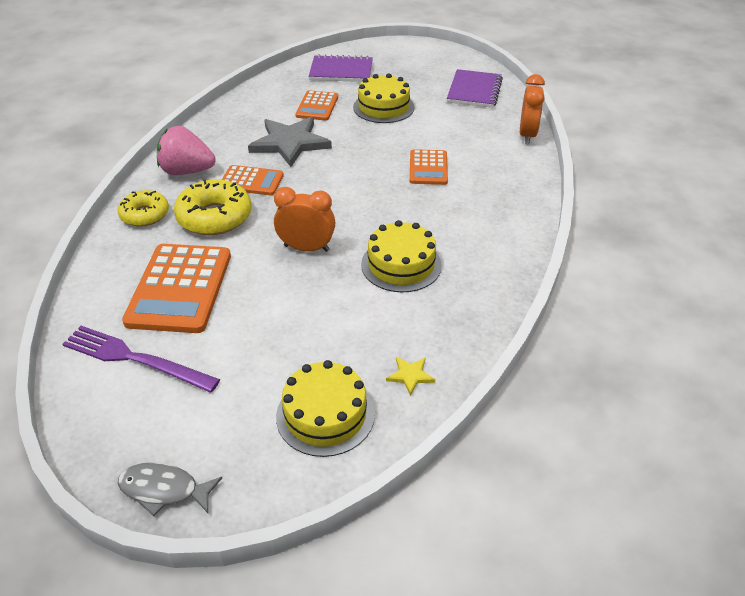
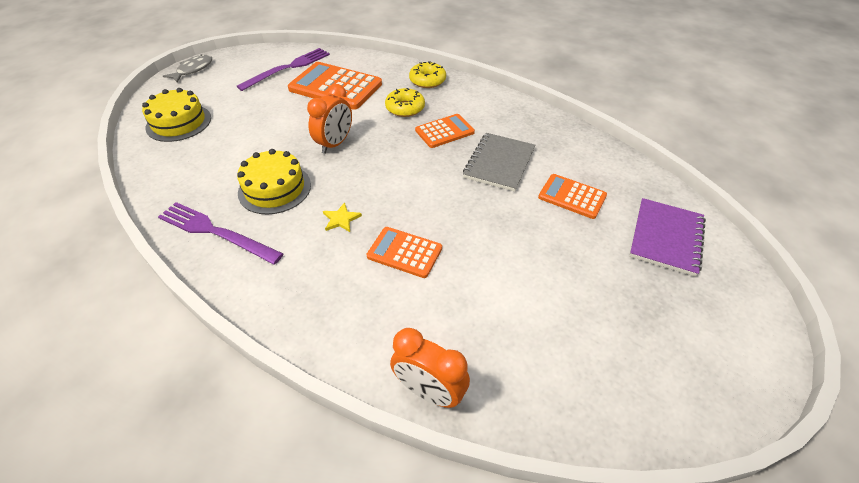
camera: 110 degrees right, 5 degrees up
(187, 171) = (477, 102): pink strawberry -> none
(214, 217) = (405, 108): yellow donut -> yellow donut, size x0.65
(251, 181) = (444, 131): orange calculator -> orange calculator turned 150 degrees counterclockwise
(290, 143) = (499, 163): grey star -> grey notebook
(383, 107) = (556, 253): yellow cake -> none
(410, 375) = (167, 162): yellow star -> yellow star (341, 219)
(474, 91) = (584, 377): purple notebook -> none
(481, 279) = (216, 232): none -> purple fork

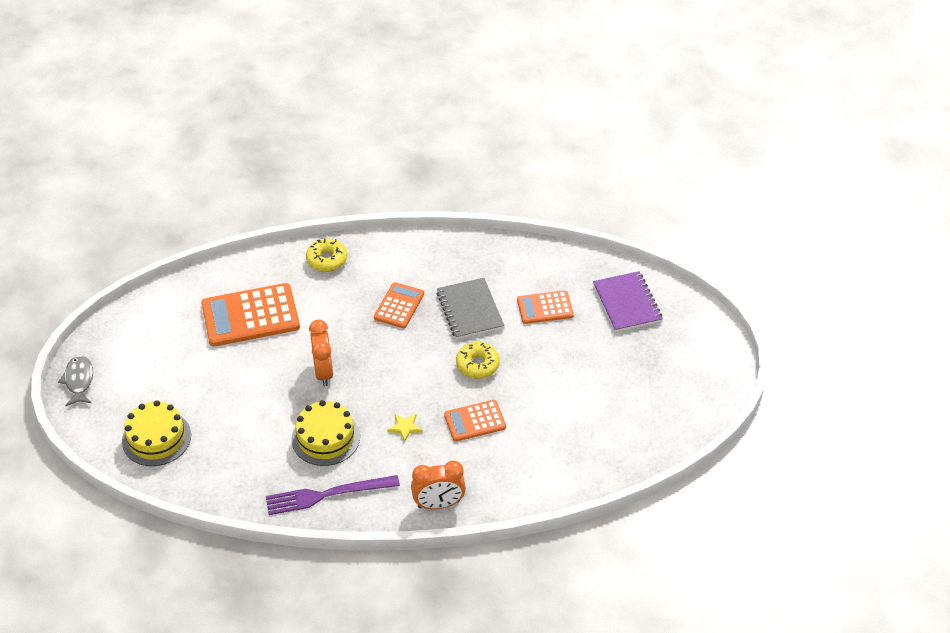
camera: 40 degrees left, 0 degrees up
(288, 68) = (175, 322): purple fork -> none
(405, 108) = (340, 302): yellow donut -> yellow donut (477, 365)
(429, 391) = (572, 487): orange clock -> orange clock (438, 504)

